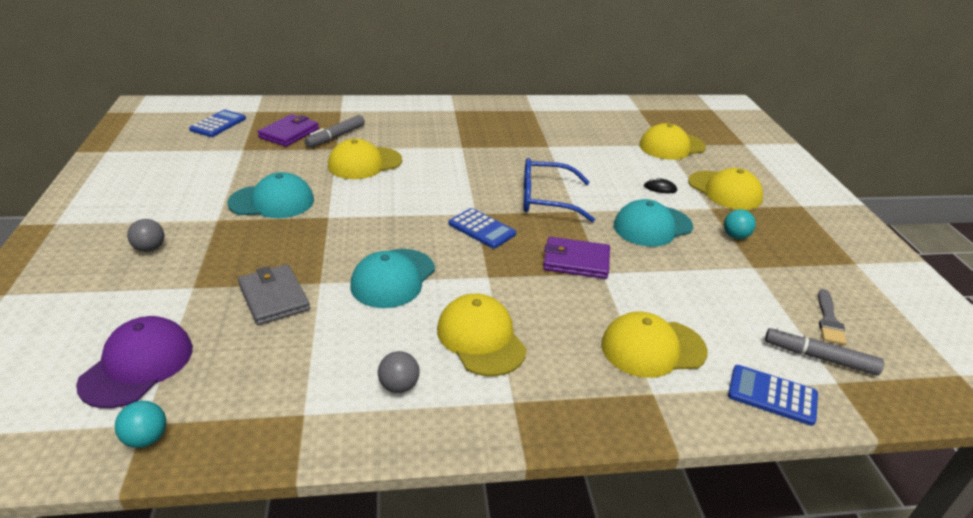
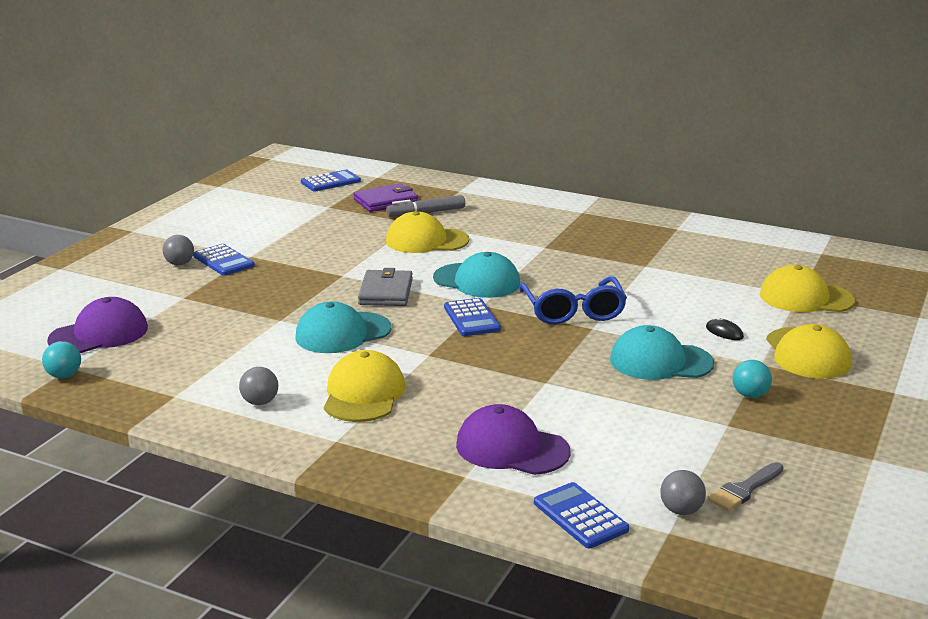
camera: 35 degrees right, 10 degrees down
(195, 232) = (223, 261): none -> blue calculator
(272, 201) = (308, 253): turquoise cap -> turquoise cap (477, 281)
(274, 297) = (234, 320): grey wallet -> grey wallet (386, 292)
(546, 199) = (573, 311): blue glasses -> blue glasses turned 135 degrees counterclockwise
(576, 261) = (531, 366): purple wallet -> none
(652, 348) = (512, 448): yellow cap -> purple cap
(820, 358) = (681, 510): grey marker -> grey ball

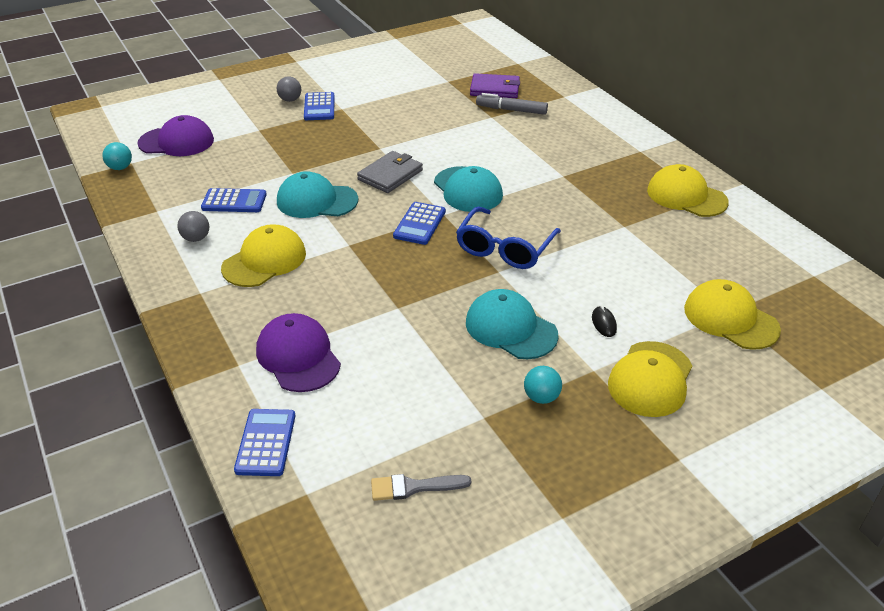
camera: 35 degrees right, 15 degrees up
(330, 182) = (477, 58): blue calculator -> blue calculator (234, 201)
(426, 240) = (478, 137): yellow cap -> yellow cap (686, 196)
(681, 510) = (340, 479): grey ball -> none

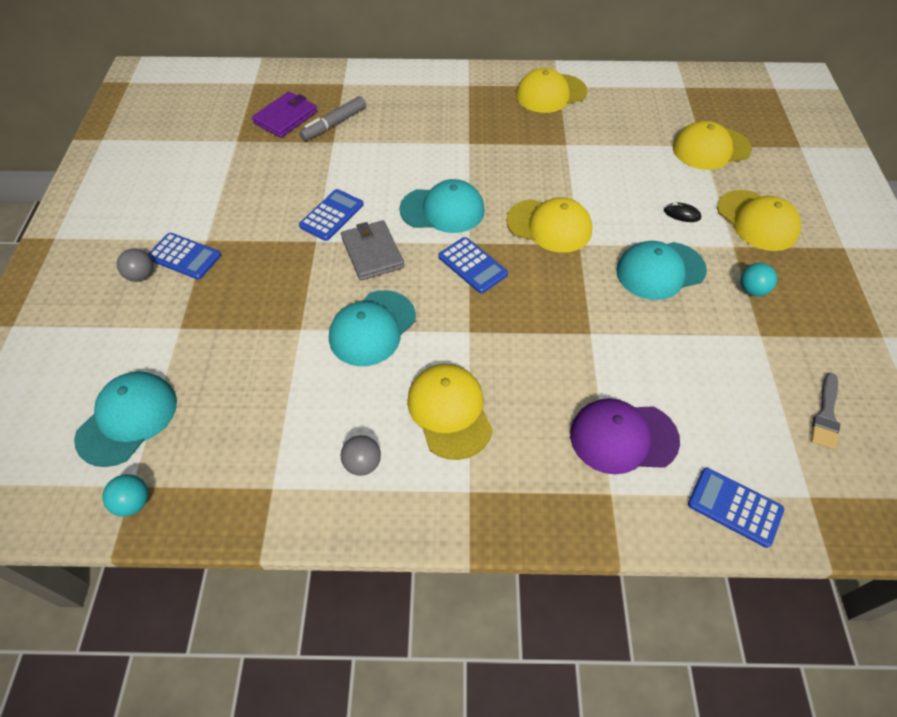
camera: 60 degrees left, 15 degrees up
(176, 142) = (127, 419): purple cap -> turquoise cap
(234, 201) = (315, 402): blue calculator -> blue calculator (331, 215)
(504, 248) = (549, 226): blue glasses -> yellow cap

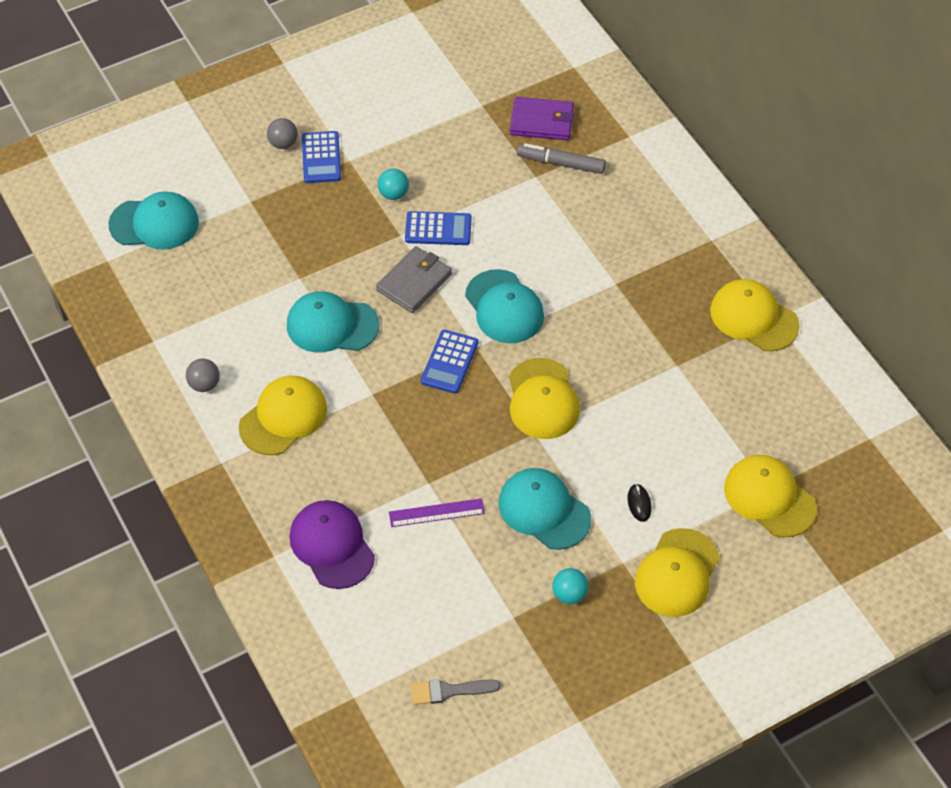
camera: 60 degrees right, 0 degrees up
(134, 502) = (96, 270): turquoise ball -> turquoise ball (393, 194)
(626, 341) = (436, 513): none -> purple ruler
(734, 507) = (311, 645): blue calculator -> none

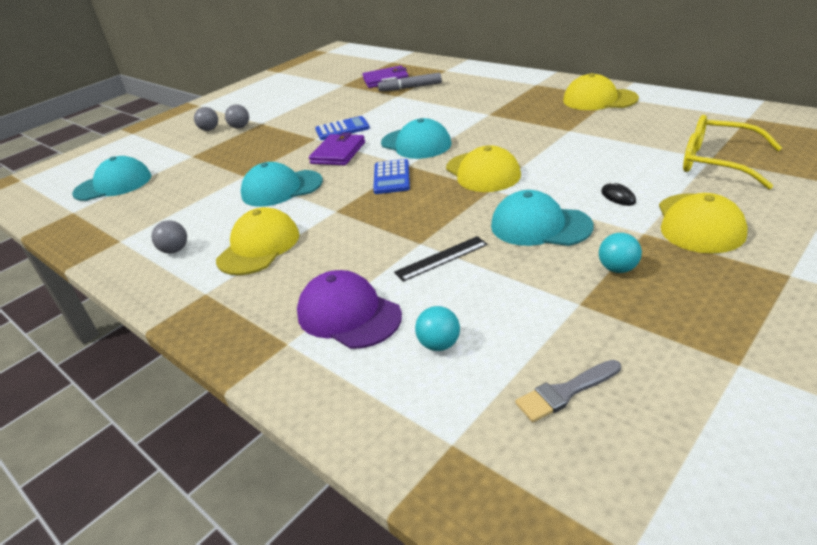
camera: 15 degrees left, 20 degrees down
(321, 158) = (240, 127): blue calculator -> grey ball
(393, 194) = (301, 126): turquoise ball -> turquoise ball (439, 344)
(414, 282) = (338, 153): grey wallet -> purple wallet
(436, 513) = (441, 258): purple ruler -> black ruler
(769, 498) = (717, 162): yellow cap -> yellow glasses

